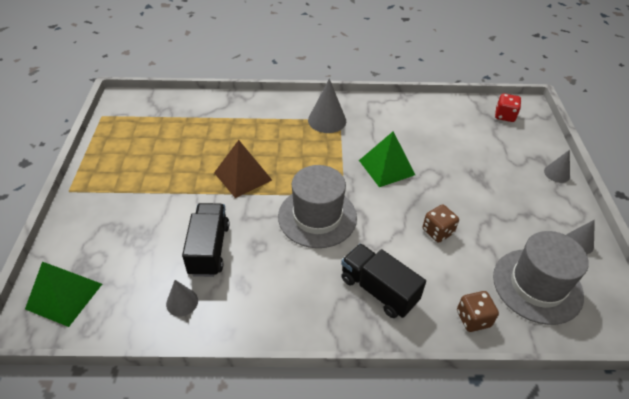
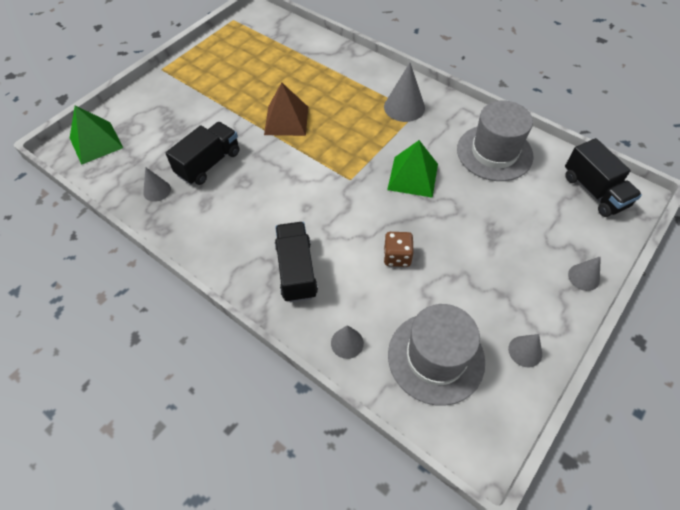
camera: 40 degrees right, 10 degrees up
(317, 217) = (310, 185): grey hat -> grey hat (494, 152)
(473, 319) = (347, 343): brown dice -> grey cone
(504, 116) = (594, 191): red dice -> black truck

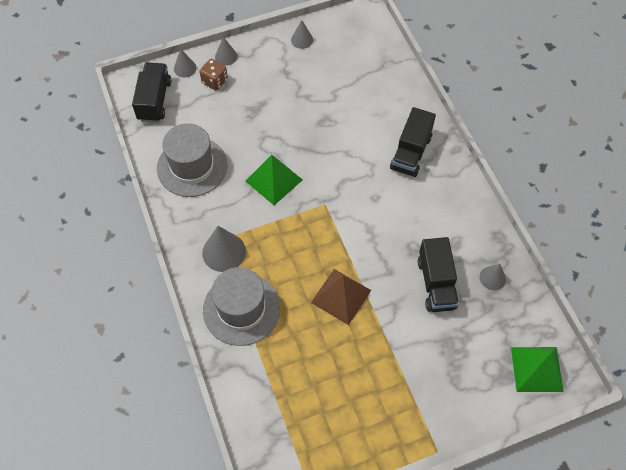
camera: 150 degrees left, 5 degrees up
(209, 163) = (436, 283): black truck -> black truck turned 75 degrees counterclockwise
(347, 343) = (404, 93): grey cone -> grey cone (185, 68)
(397, 256) = (334, 127): brown dice -> brown dice (215, 81)
(436, 357) = (356, 61): grey hat -> grey hat (241, 309)

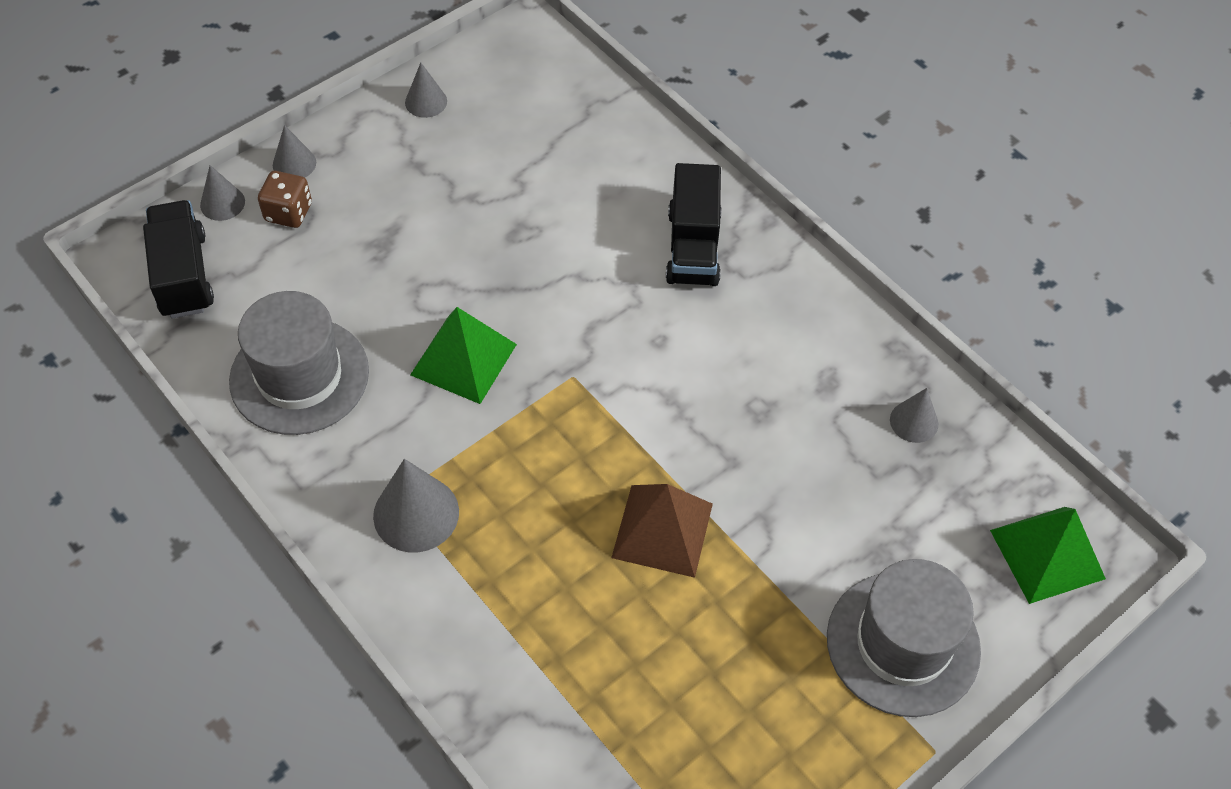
camera: 20 degrees left, 5 degrees down
(241, 309) = (487, 608): grey hat -> grey hat (903, 643)
(436, 283) = (821, 459): black truck -> none

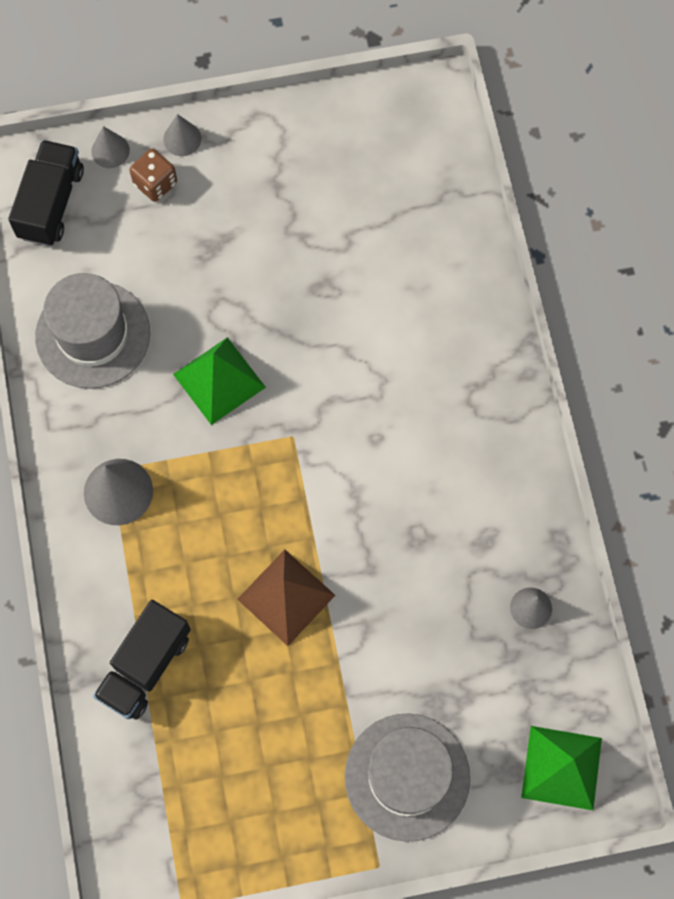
camera: 30 degrees right, 15 degrees up
(426, 102) = (315, 126): grey cone -> none
(693, 247) = (451, 368): black truck -> black truck (145, 666)

